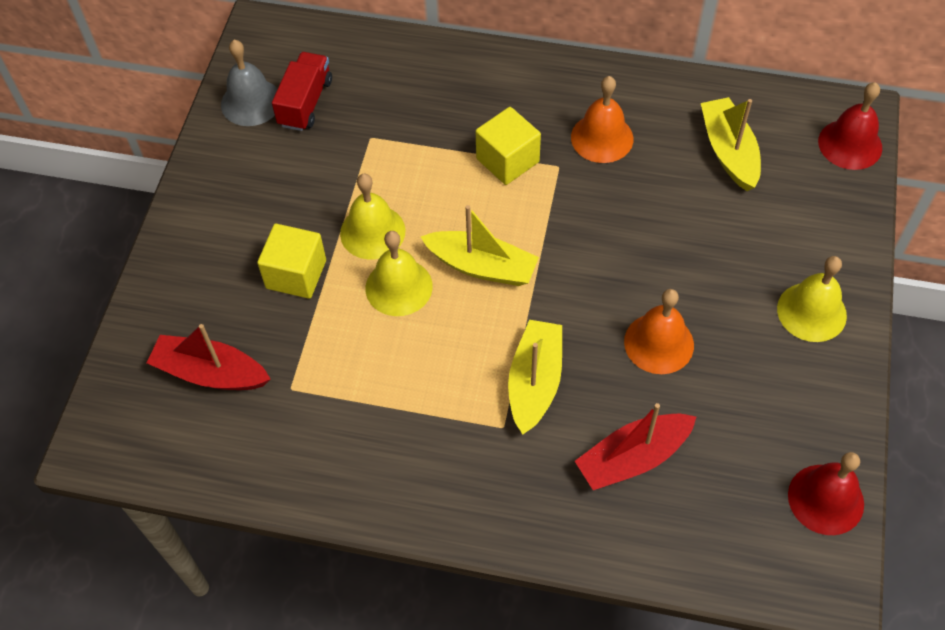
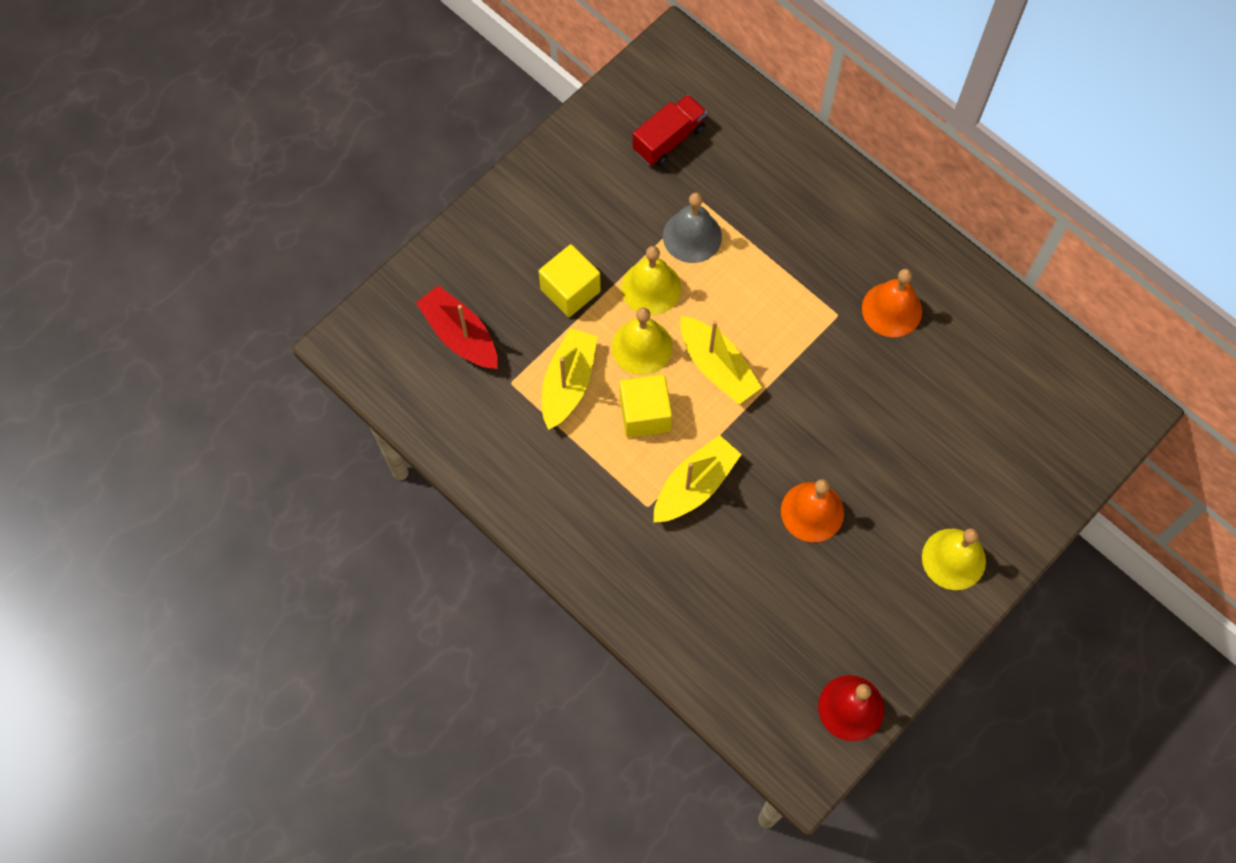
camera: 30 degrees right, 10 degrees up
(251, 102) = (625, 114): grey bell -> grey bell (692, 236)
(507, 160) = (799, 285): yellow cube -> yellow cube (645, 414)
(632, 458) = (728, 588): red boat -> none
(728, 151) = (990, 382): yellow boat -> yellow boat (568, 383)
(850, 144) = (1100, 436): red bell -> none

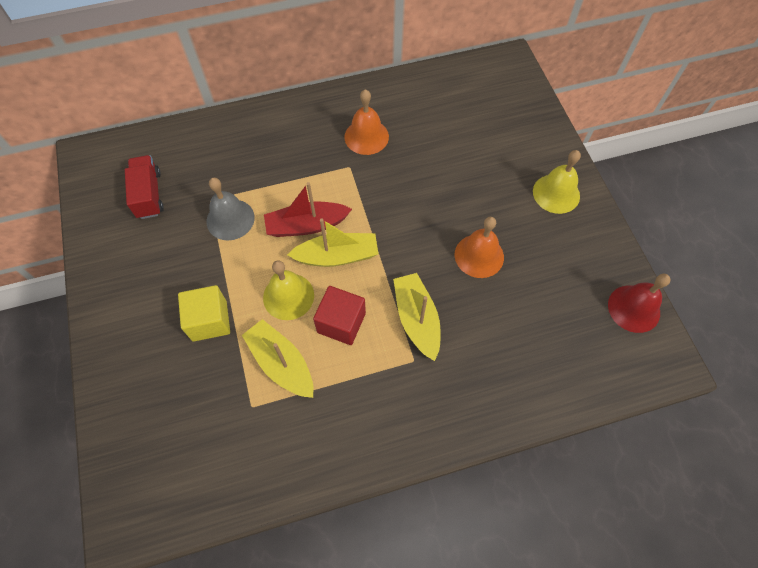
camera: 60 degrees left, 5 degrees down
(460, 335) = (184, 424): red boat -> red boat (306, 225)
(645, 414) = (341, 323): yellow cube -> red cube
(651, 287) = (248, 265): yellow bell -> none

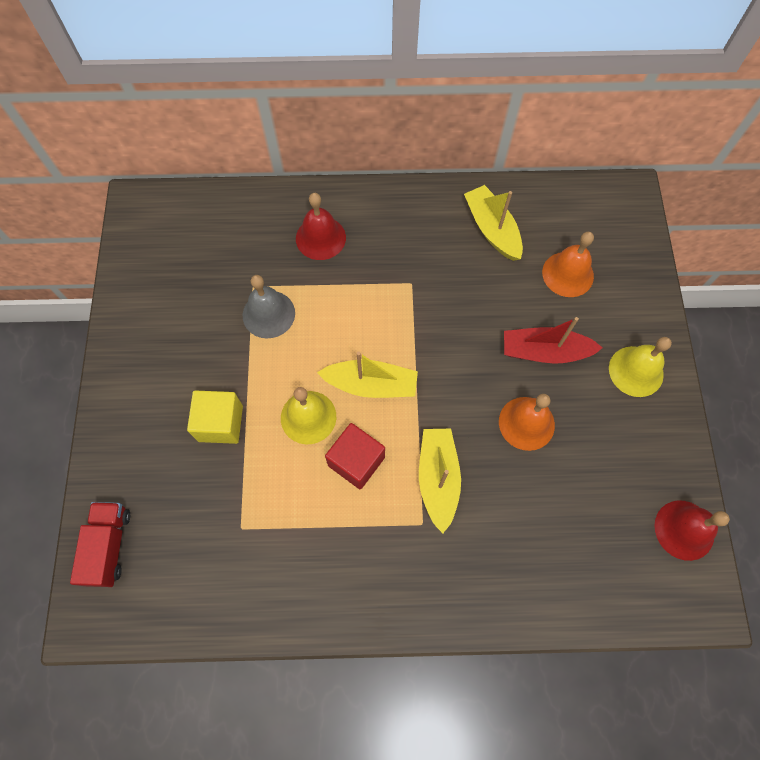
camera: 15 degrees right, 5 degrees up
(149, 194) = (191, 265): red truck -> red truck (109, 546)
(260, 147) = (320, 238): none -> red bell
(281, 363) = (282, 489): yellow boat -> yellow boat (492, 229)
(306, 225) = (347, 341): red boat -> red boat (544, 351)
(366, 136) = (439, 251): orange bell -> orange bell (568, 274)

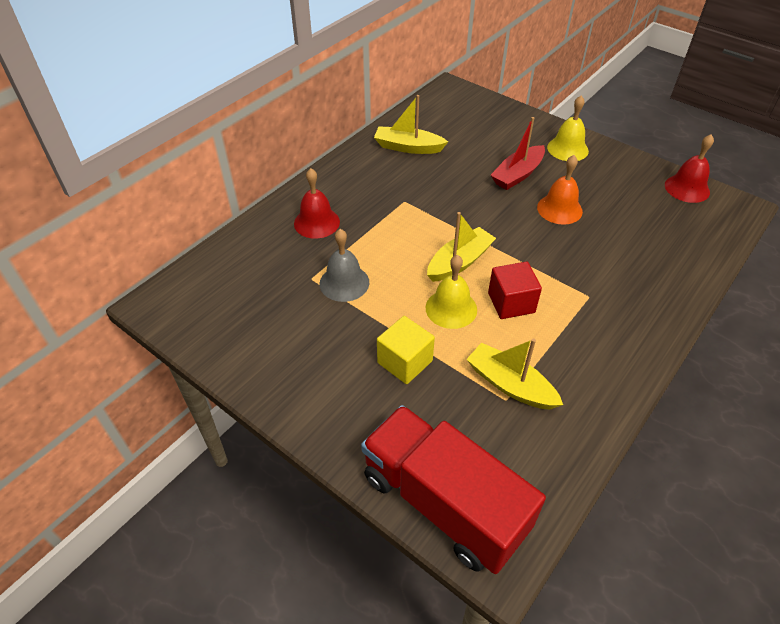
camera: 50 degrees left, 20 degrees down
(109, 546) = (443, 502): red truck -> red truck, size x1.96
(438, 478) = (562, 270): yellow boat -> yellow boat (510, 384)
(568, 274) = (475, 137): orange bell -> none

